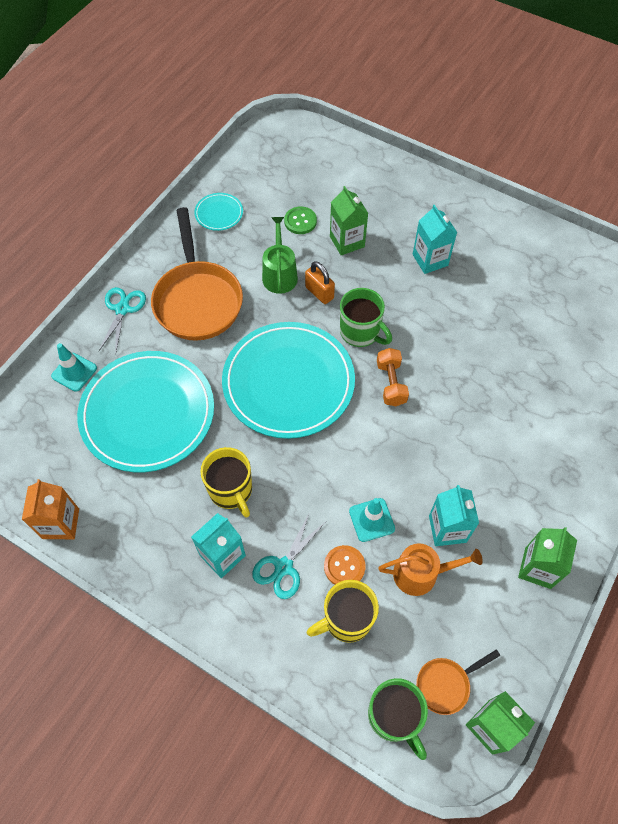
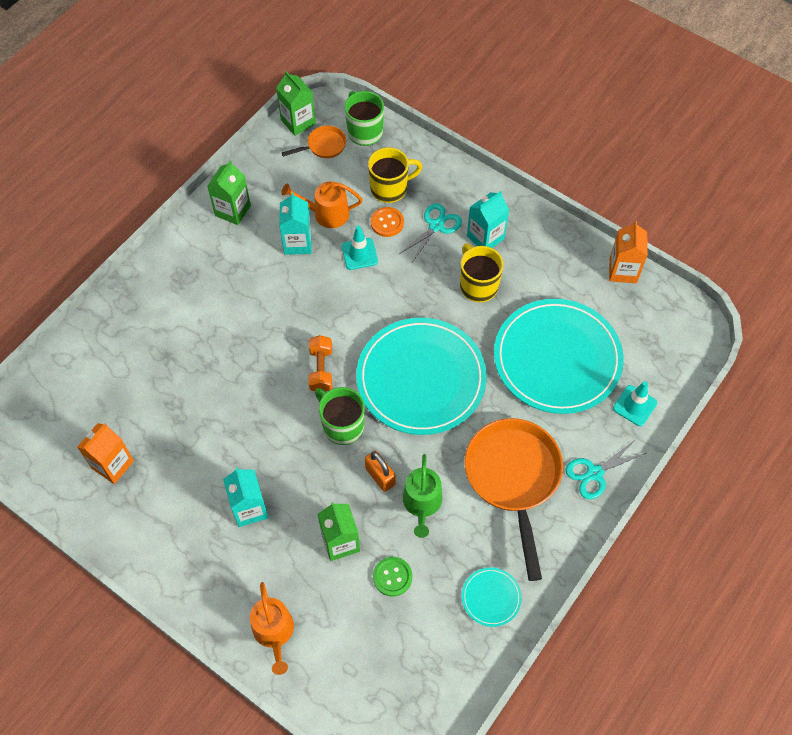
camera: 175 degrees left, 0 degrees up
(122, 309) = (594, 473): turquoise scissors -> turquoise scissors turned 45 degrees clockwise
(388, 181) = (274, 632): none -> orange watering can
(563, 285) = (112, 464): none -> orange carton

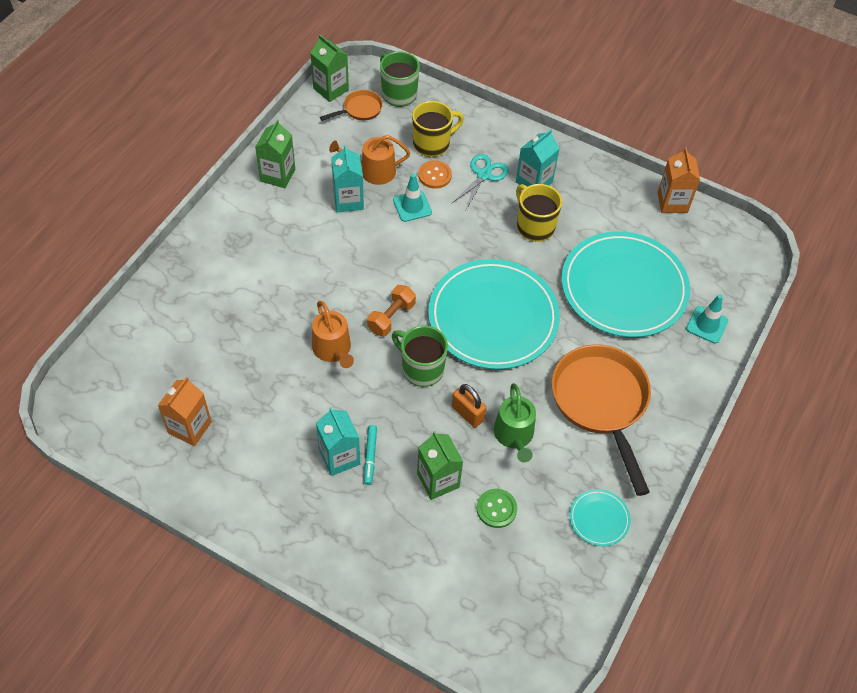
camera: 10 degrees left, 5 degrees down
(274, 632) = (384, 575): orange watering can -> orange watering can (333, 350)
(279, 511) = (370, 456): none -> turquoise marker
(321, 369) = (391, 317): orange dumbbell -> orange dumbbell turned 45 degrees clockwise
(594, 473) = (680, 391): turquoise scissors -> none

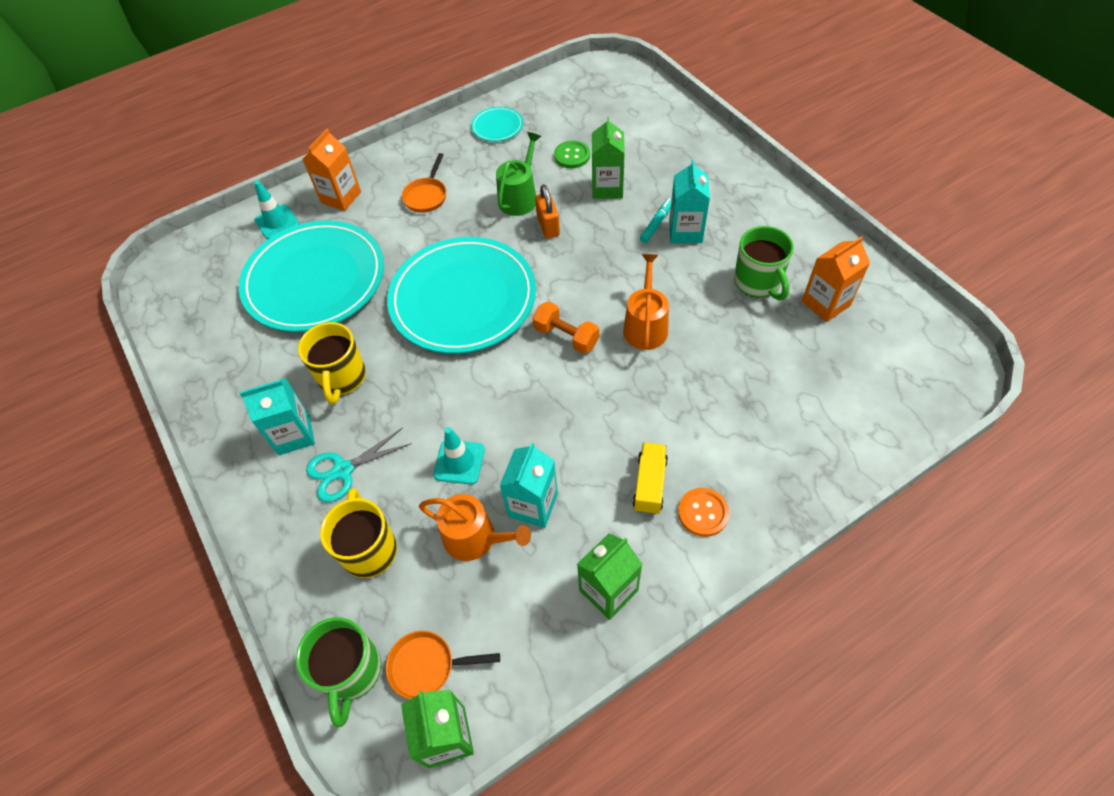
camera: 145 degrees left, 0 degrees up
(278, 239) = (649, 484): none -> yellow truck
(391, 317) = (566, 336): orange dumbbell -> orange dumbbell turned 60 degrees clockwise
(421, 369) = (566, 277): green mug -> green mug (758, 283)
(432, 144) = (369, 549): yellow mug -> yellow mug turned 75 degrees clockwise
(434, 175) = (401, 496): orange button -> orange button (703, 513)
(601, 403) = (427, 196): orange pan -> orange pan, size x0.46
(672, 202) = (177, 347): orange carton -> orange carton (341, 197)

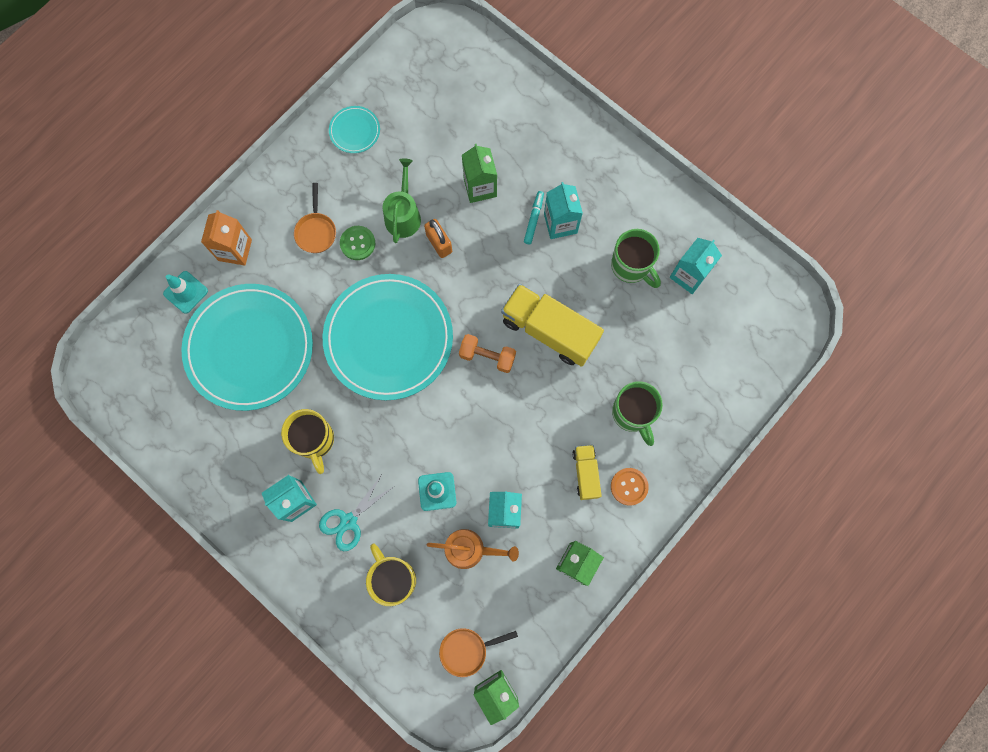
camera: 20 degrees left, 20 degrees up
(352, 672) = (416, 668): green mug -> green mug (632, 413)
(572, 156) = (437, 154): green button -> green button (357, 243)
(645, 326) = (549, 331): orange watering can -> yellow truck
(825, 303) = (688, 275): orange carton -> turquoise carton

